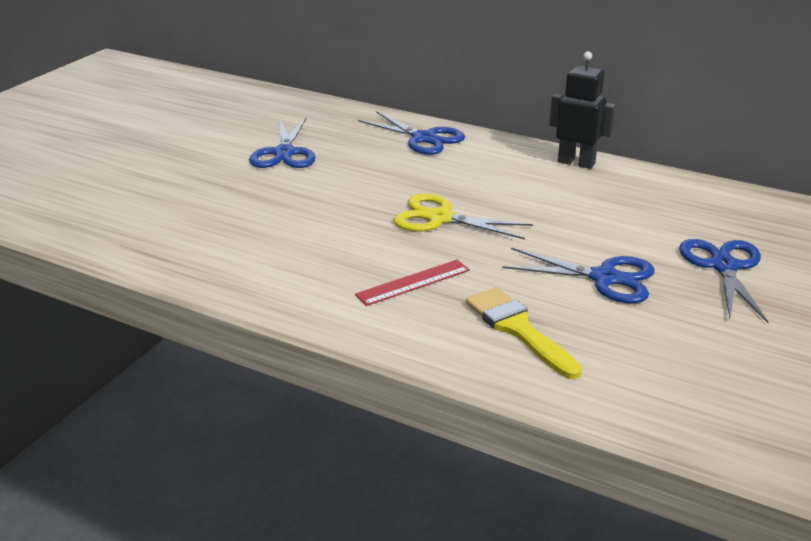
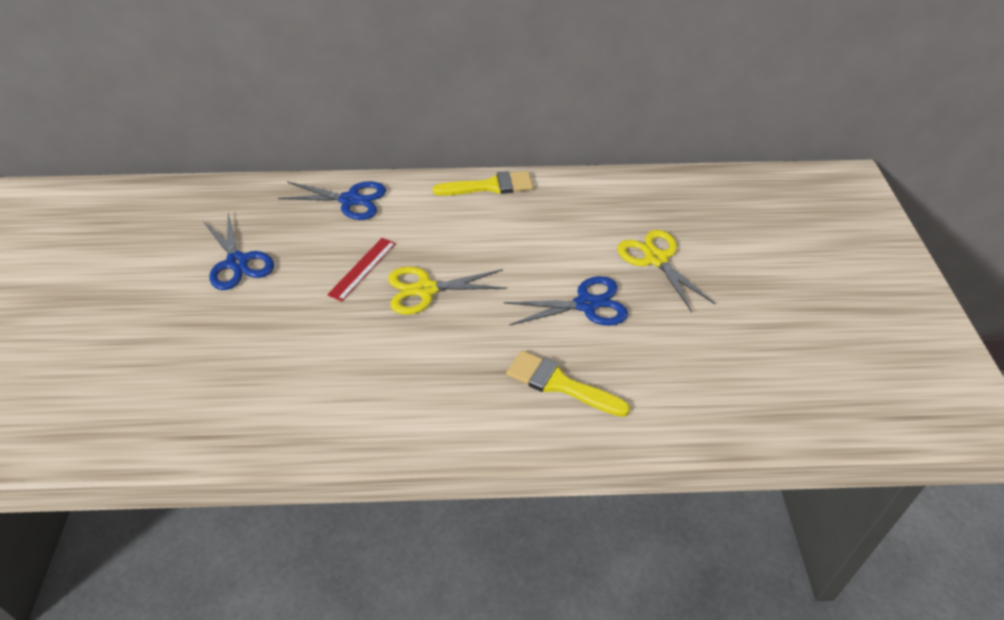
camera: 30 degrees left, 15 degrees up
(413, 282) = (452, 370): red ruler -> red ruler (362, 268)
(576, 162) = (490, 186): black robot -> yellow brush
(724, 266) = (656, 259): blue scissors -> yellow scissors

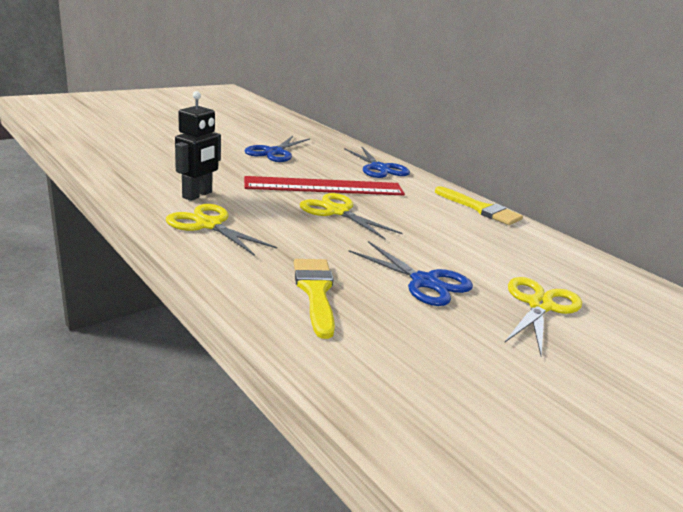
camera: 50 degrees right, 20 degrees down
(306, 384) = (197, 195): none -> black robot
(362, 268) = (324, 186): red ruler -> red ruler, size x1.98
(385, 404) = (209, 225): none -> yellow scissors

